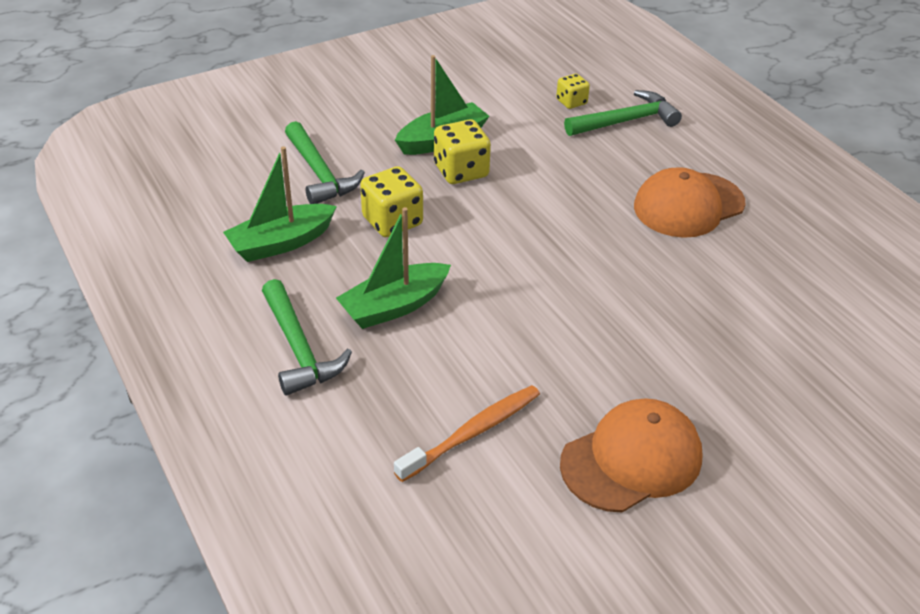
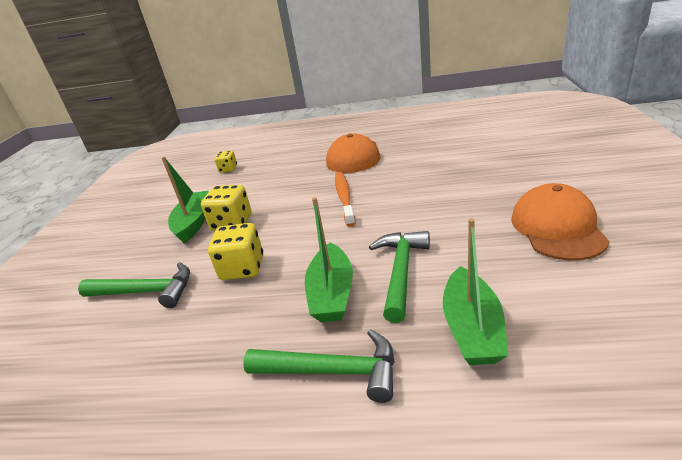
camera: 50 degrees left, 10 degrees down
(281, 243) = (193, 341): green boat -> green boat (472, 328)
(473, 433) = (498, 291): orange toothbrush -> orange toothbrush (344, 198)
(626, 121) = (266, 157): green hammer -> green hammer (400, 271)

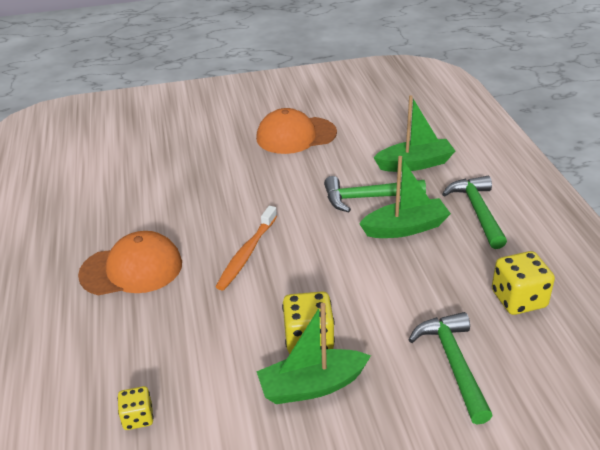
camera: 110 degrees left, 5 degrees up
(242, 268) = (391, 296): yellow dice -> yellow dice (518, 299)
(344, 198) = (246, 253): orange toothbrush -> orange toothbrush turned 45 degrees counterclockwise

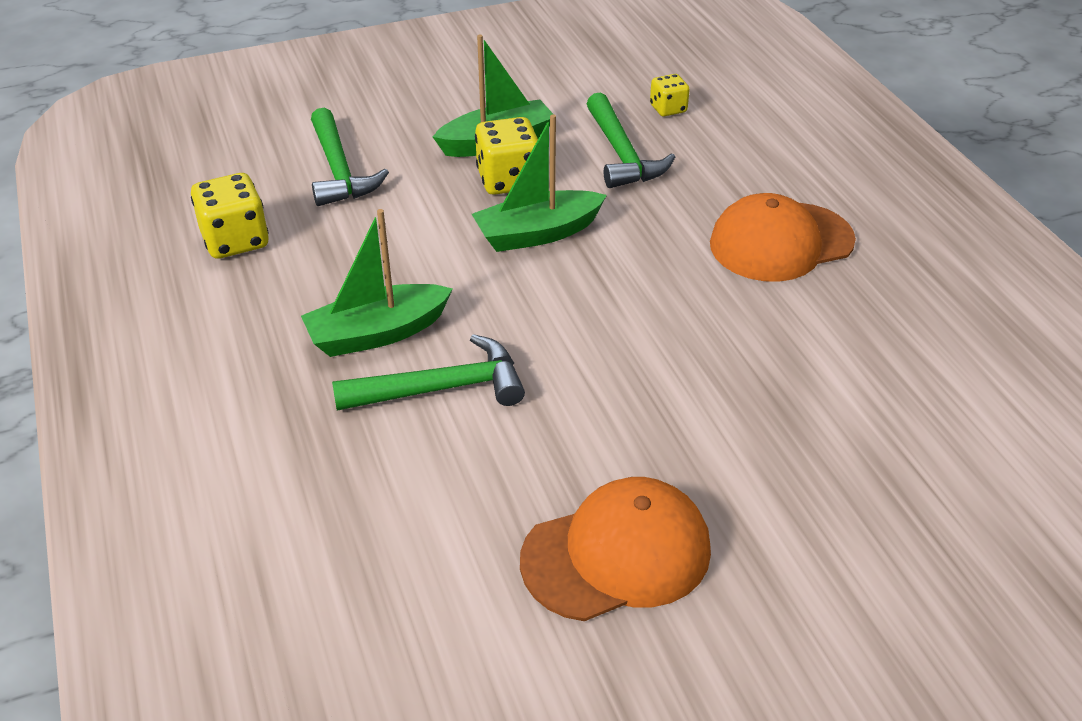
camera: 170 degrees right, 5 degrees up
(246, 253) = (623, 275): orange toothbrush -> none
(415, 164) = (342, 481): green boat -> green boat (537, 233)
(477, 211) = (247, 373): green hammer -> green hammer (622, 154)

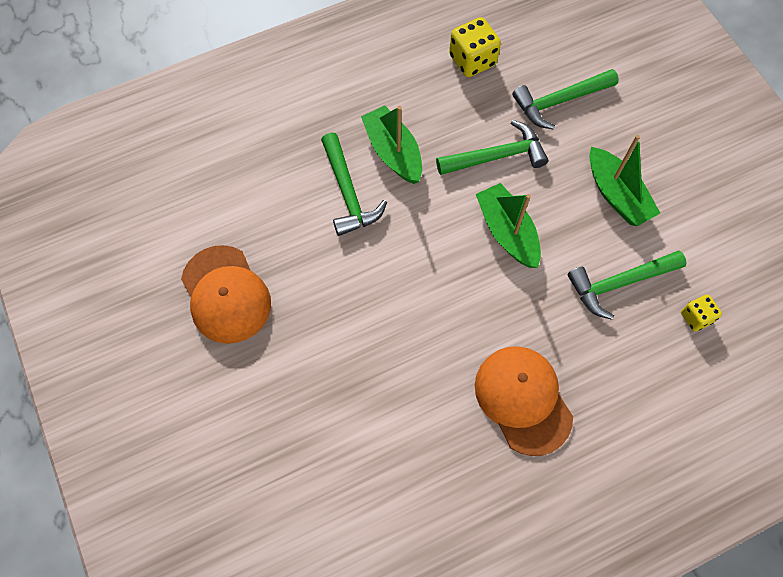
camera: 85 degrees right, 25 degrees up
(413, 232) = (497, 156): none -> green hammer
(508, 180) = (568, 207): yellow dice -> none

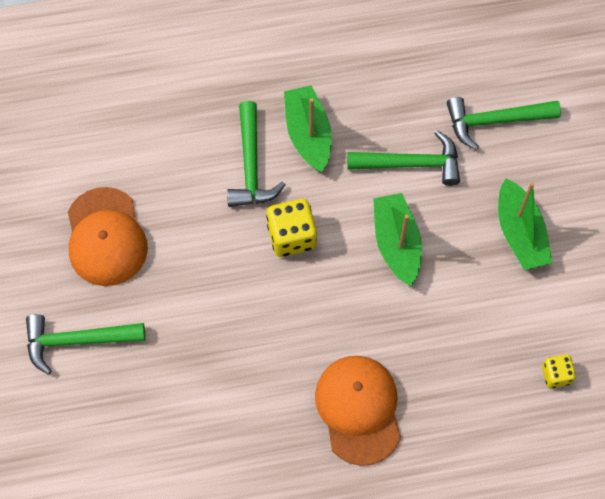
camera: 15 degrees right, 0 degrees up
(472, 60) = (419, 56): yellow dice -> yellow dice (292, 236)
(619, 283) = (491, 322): green hammer -> green hammer (77, 341)

